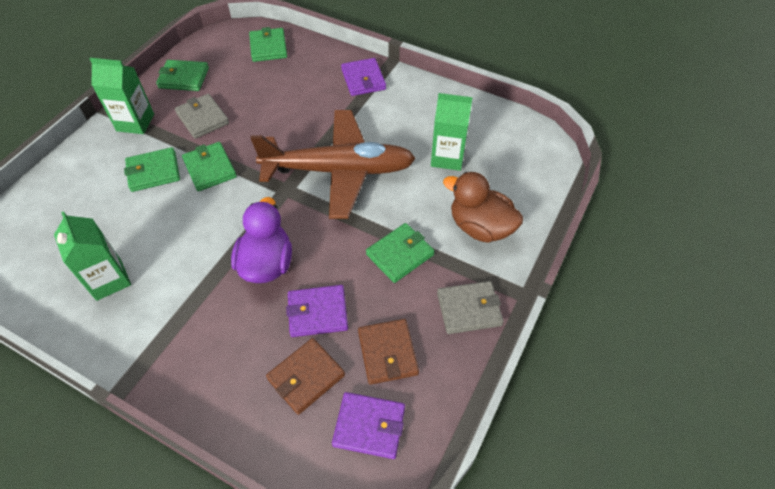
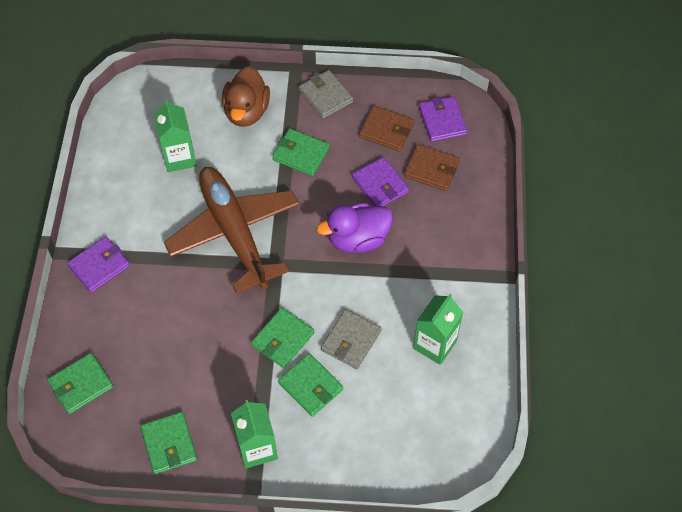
camera: 115 degrees left, 5 degrees up
(202, 118) = (222, 386): grey wallet -> grey wallet (351, 340)
(388, 353) = (386, 130): brown wallet -> brown wallet turned 60 degrees clockwise

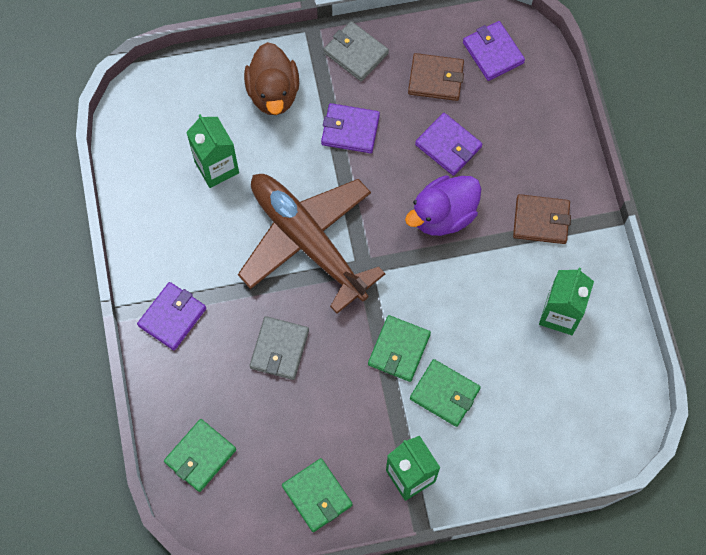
camera: 15 degrees left, 10 degrees up
(300, 154) = (350, 130): green wallet -> purple wallet
(351, 340) = (471, 332): grey wallet -> grey wallet (279, 349)
(431, 169) = (498, 114): brown wallet -> brown wallet (541, 220)

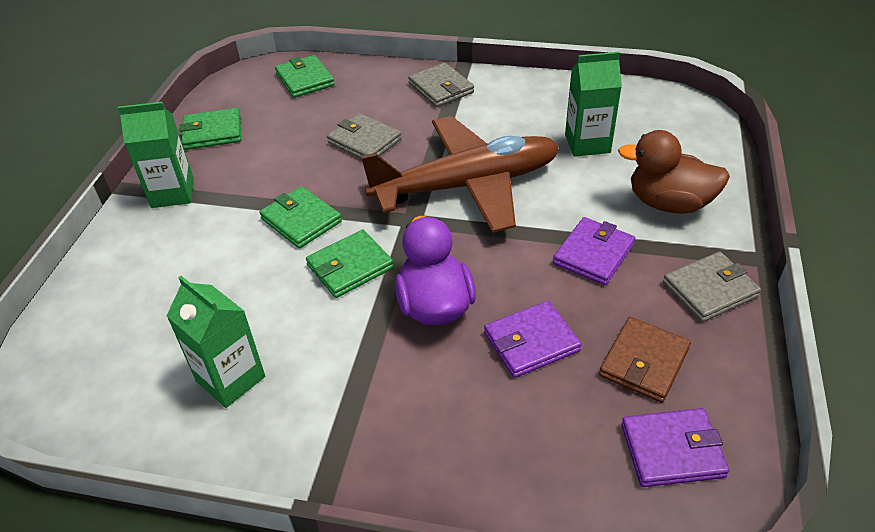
camera: 115 degrees right, 25 degrees down
(172, 317) = (441, 88): purple wallet -> grey wallet
(445, 394) = (227, 241): green wallet -> green wallet (350, 267)
(541, 220) = (368, 407): brown wallet -> none

